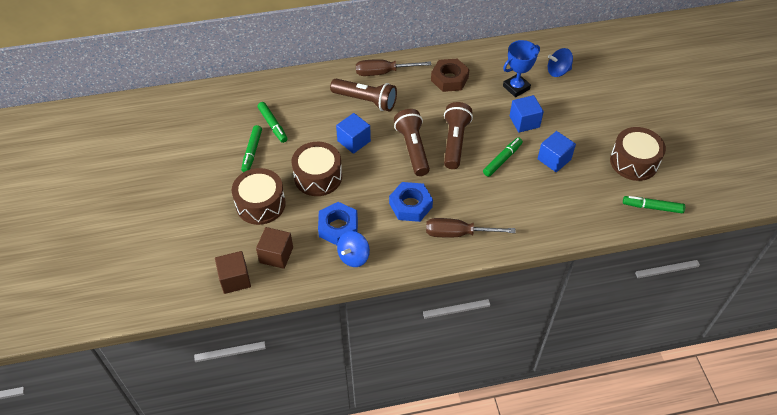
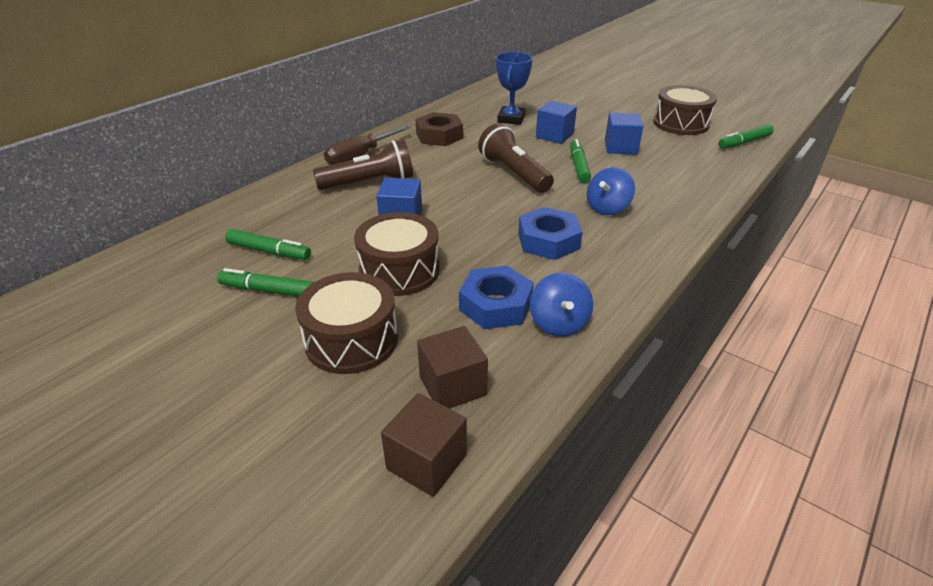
camera: 40 degrees left, 15 degrees down
(252, 152) = (268, 290): green marker -> green marker turned 135 degrees clockwise
(412, 148) = (478, 196): brown flashlight -> none
(458, 233) = (633, 238): brown screwdriver -> none
(558, 71) = (530, 98): blue spinning top -> blue spinning top (607, 208)

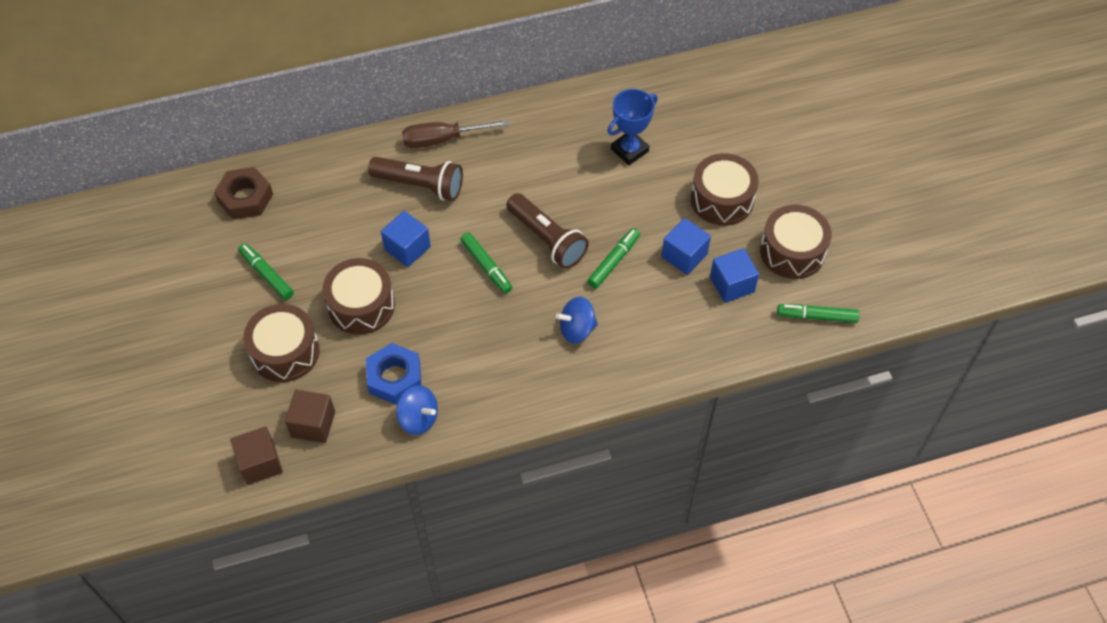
camera: 35 degrees right, 20 degrees up
(269, 251) = (292, 232): green marker -> green marker (486, 266)
(439, 136) = (536, 143): brown nut -> brown nut (245, 198)
(513, 173) = (547, 239): brown flashlight -> brown flashlight turned 135 degrees clockwise
(548, 241) = (491, 338): blue nut -> none
(554, 136) = (642, 202): blue cube -> blue cube (732, 284)
(558, 323) = (418, 418): blue spinning top -> blue spinning top turned 90 degrees counterclockwise
(603, 119) = (722, 199): none -> brown drum

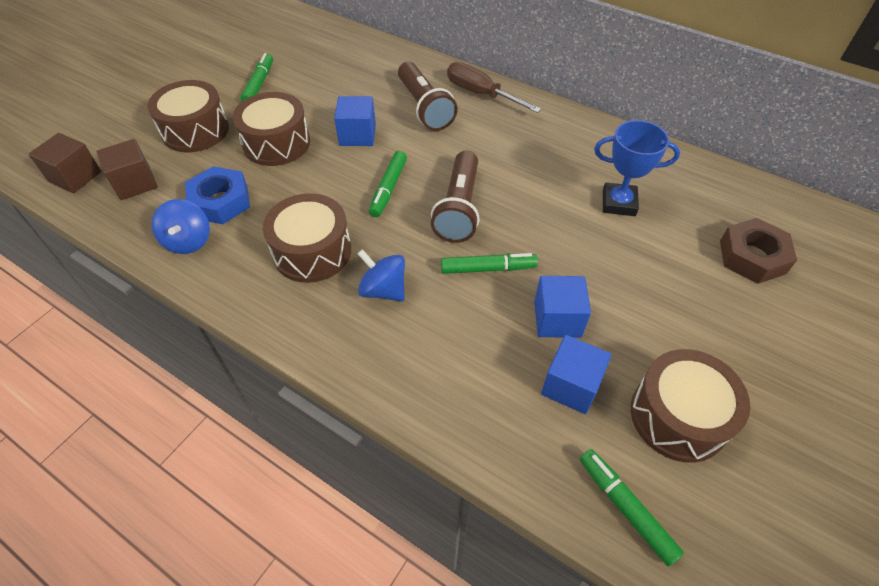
camera: 50 degrees right, 5 degrees down
(245, 198) = (316, 40): brown nut -> brown nut (752, 257)
(722, 199) = (658, 306): brown drum -> brown drum (312, 251)

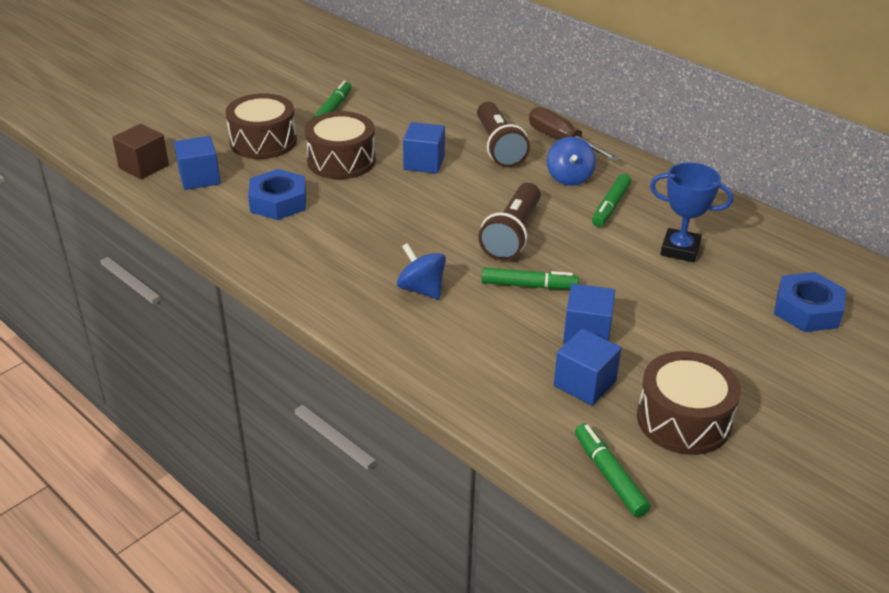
camera: 10 degrees right, 15 degrees down
(135, 183) = (199, 178): brown cube -> blue cube
(188, 241) = (243, 229): blue spinning top -> blue spinning top (569, 178)
(312, 251) = (359, 251): brown drum -> none
(388, 188) = (445, 210): green marker -> green marker (611, 206)
(752, 257) = (807, 310): brown nut -> blue nut

